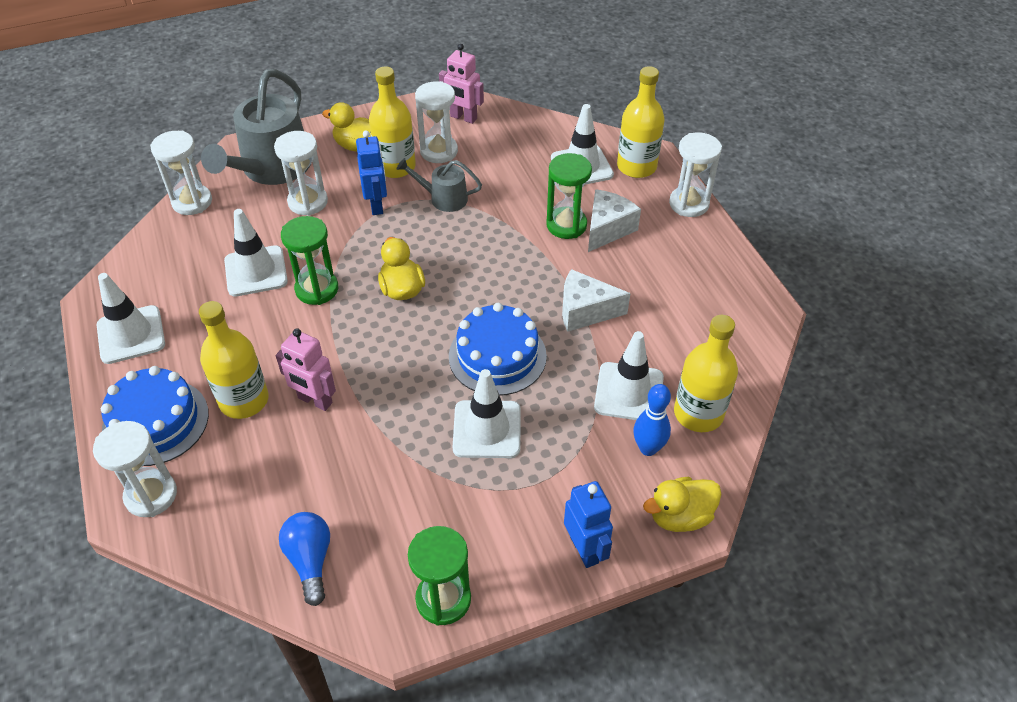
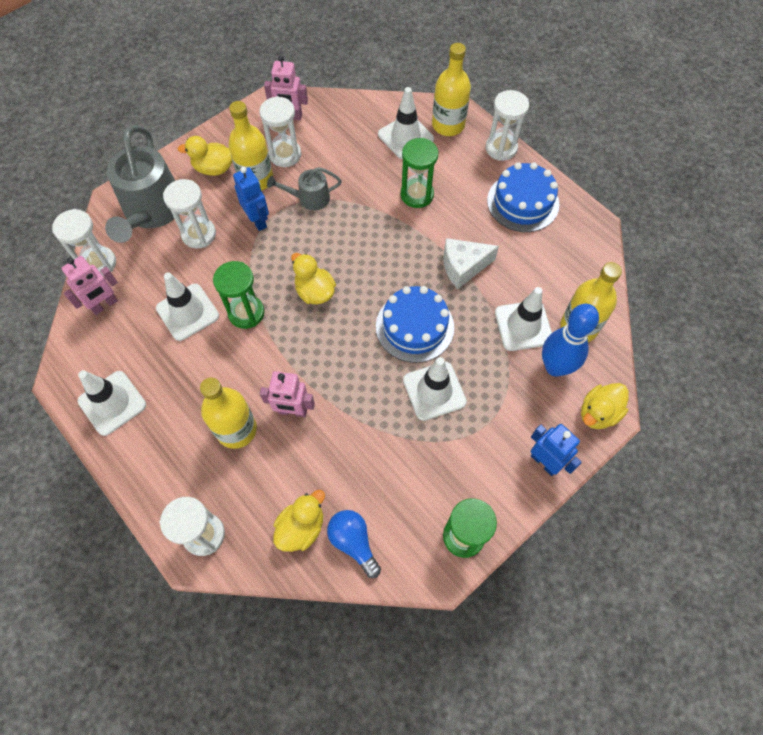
camera: 20 degrees left, 15 degrees up
(156, 422) = (174, 472): blue cake -> blue cake (523, 202)
(176, 241) = (104, 305): none -> pink robot
(260, 524) = (301, 527): none -> yellow duck
(607, 229) = (449, 189): white cheese -> none
(648, 448) = (555, 367): blue bowling pin -> blue bowling pin, size x1.52

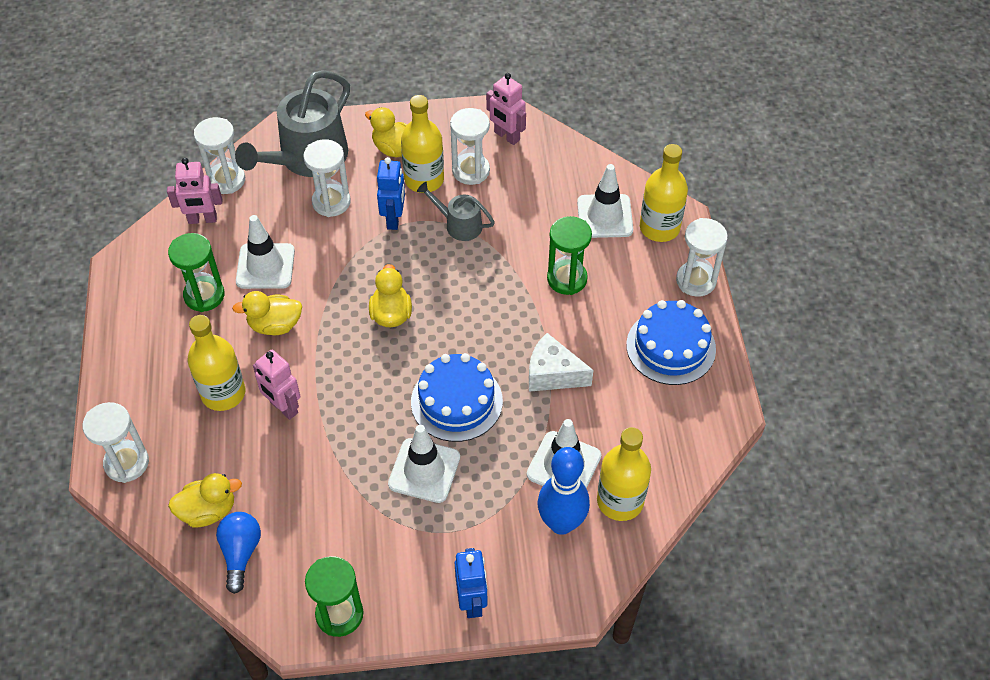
camera: 35 degrees right, 10 degrees down
(112, 403) = (143, 307): white traffic cone -> none
(246, 313) = (315, 297): green hourglass -> green hourglass (204, 295)
(598, 413) = (566, 593): yellow duck -> yellow duck (275, 325)

